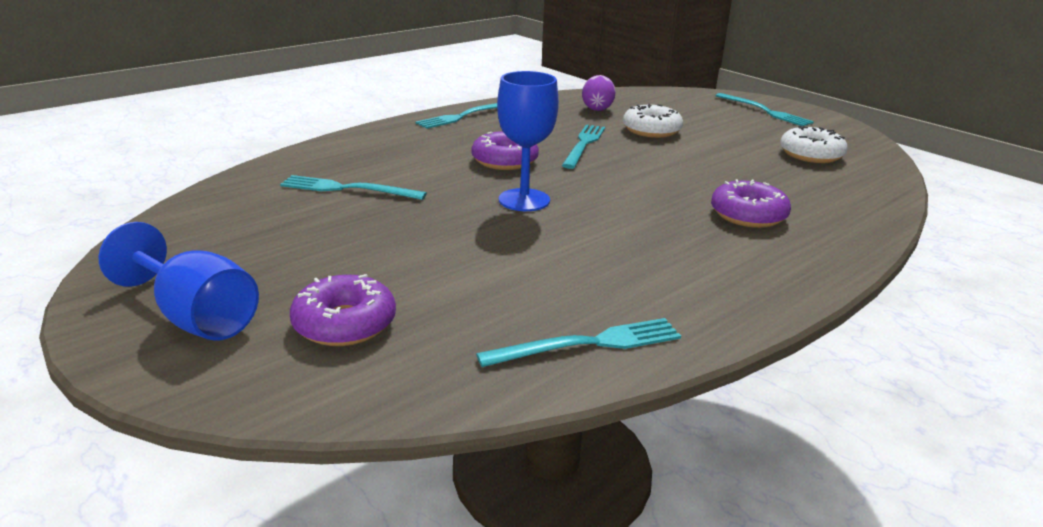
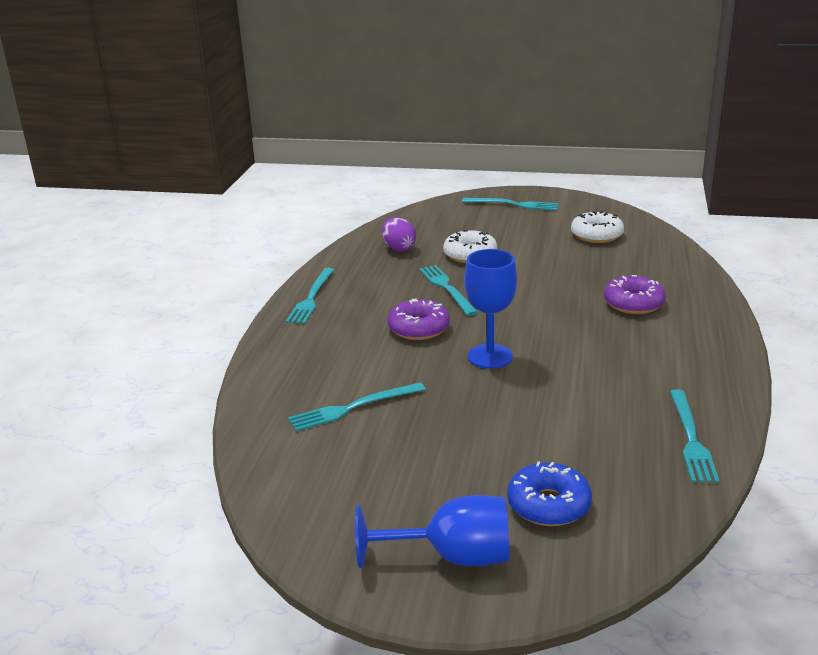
camera: 35 degrees left, 0 degrees up
(344, 324) = (548, 505): purple donut -> blue donut
(588, 344) = (691, 439): turquoise fork -> turquoise fork turned 150 degrees clockwise

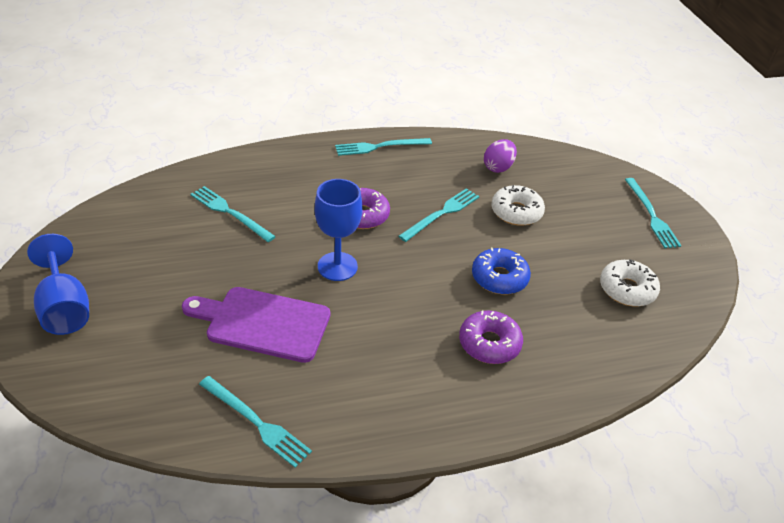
camera: 60 degrees right, 15 degrees up
(548, 505) = (135, 345): blue donut -> blue donut (499, 278)
(553, 414) = (263, 323): none -> purple cutting board
(691, 439) = (256, 422): turquoise fork -> turquoise fork turned 120 degrees counterclockwise

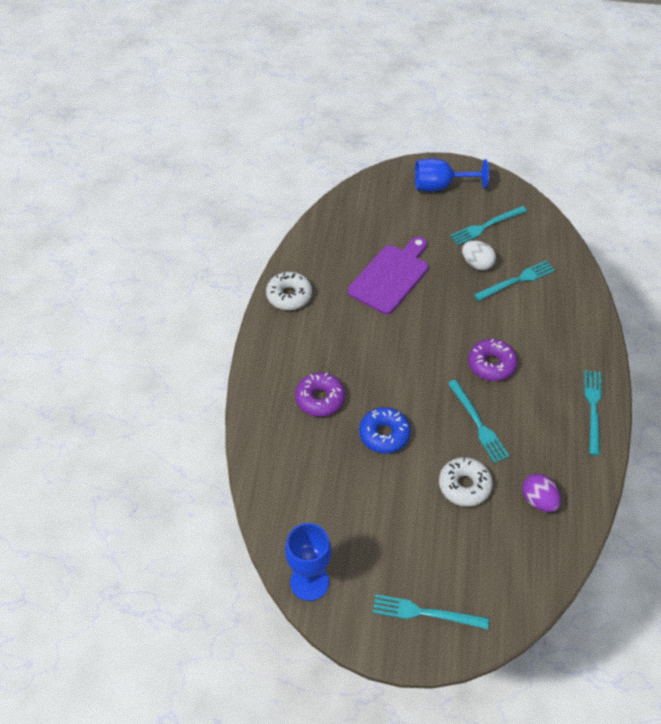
camera: 115 degrees right, 10 degrees up
(213, 248) = (477, 264): none -> white egg
(256, 422) = (311, 258): turquoise fork -> turquoise fork (486, 226)
(337, 266) = (433, 331): blue goblet -> blue goblet (309, 582)
(627, 289) = (336, 527): white donut -> white donut (289, 296)

